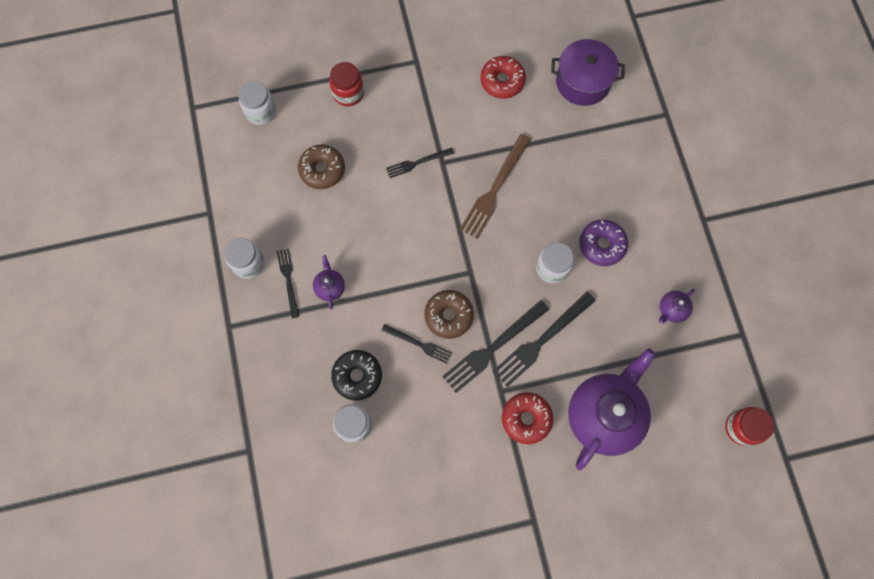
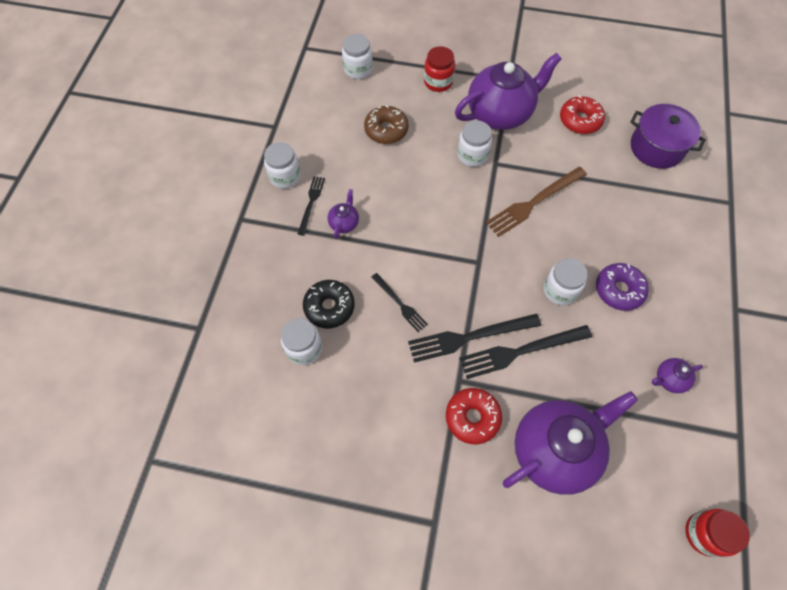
camera: 25 degrees right, 10 degrees down
(417, 163) = (472, 155): black fork -> white jar
(424, 104) = (500, 113): none -> purple teapot
(449, 316) = (440, 291): brown donut -> none

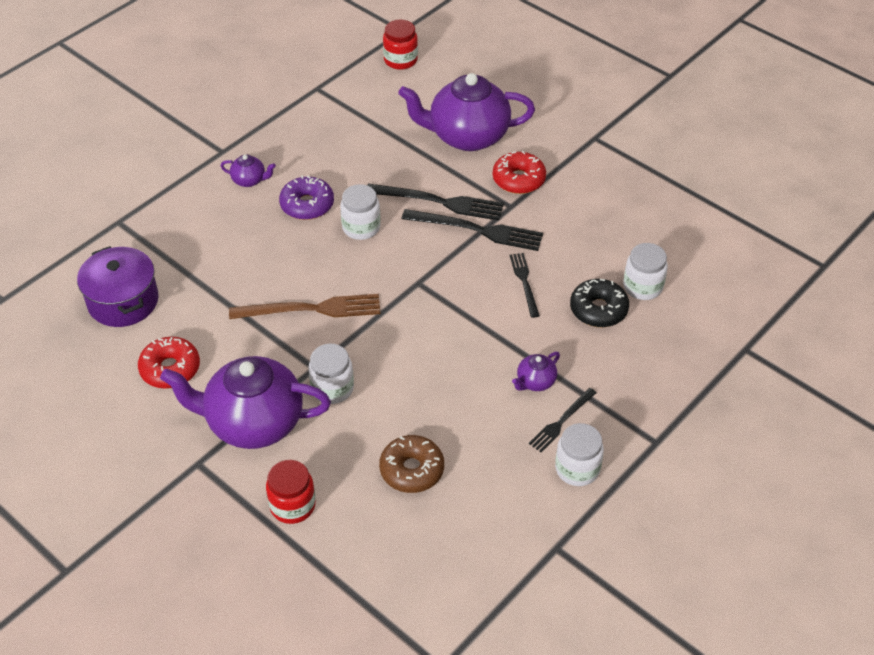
camera: 150 degrees left, 15 degrees down
(358, 69) = (387, 583): white jar -> none
(669, 379) = (332, 136): purple teapot -> purple teapot (249, 180)

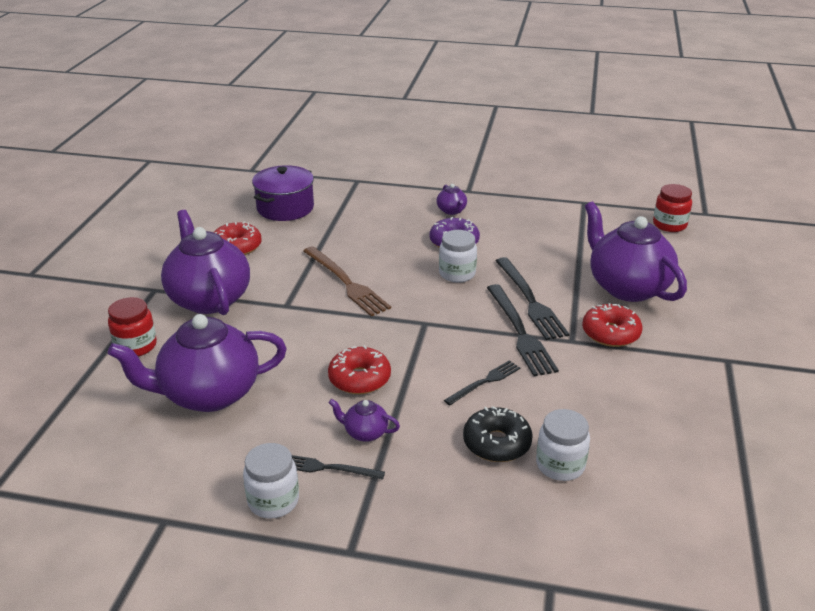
camera: 60 degrees right, 15 degrees down
(332, 388) = (270, 322): white jar -> none
(412, 470) = (208, 394): brown donut -> purple teapot
(464, 358) = (359, 379): none -> red donut

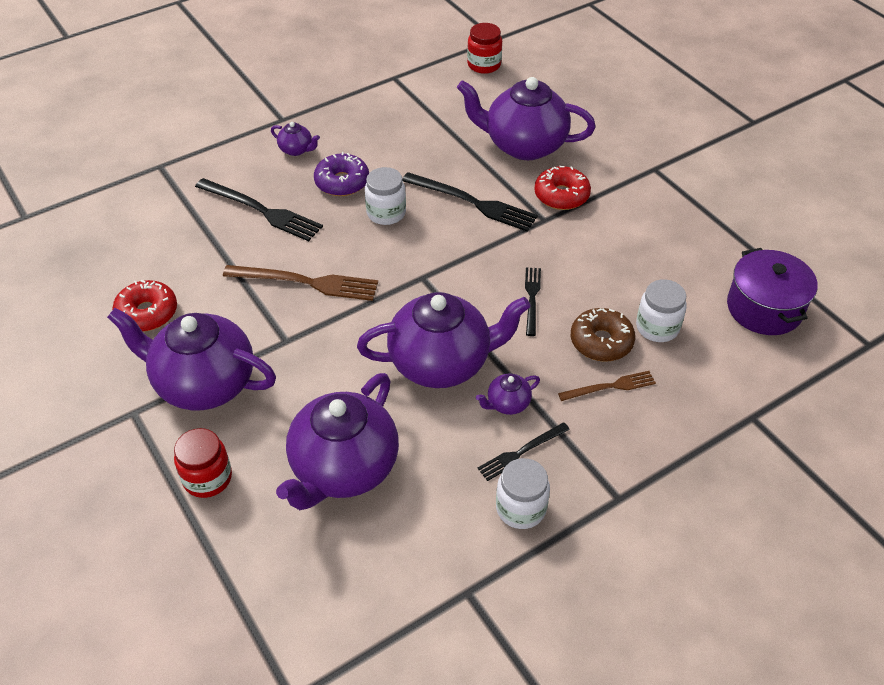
camera: 45 degrees left, 15 degrees up
(285, 208) = (132, 240): purple pot -> purple pot (764, 308)
(359, 379) = (442, 363): red donut -> purple teapot
(458, 476) = (610, 387): none -> brown fork
(497, 443) = (601, 342): black donut -> brown donut
(520, 332) = (501, 237): black fork -> black fork (261, 211)

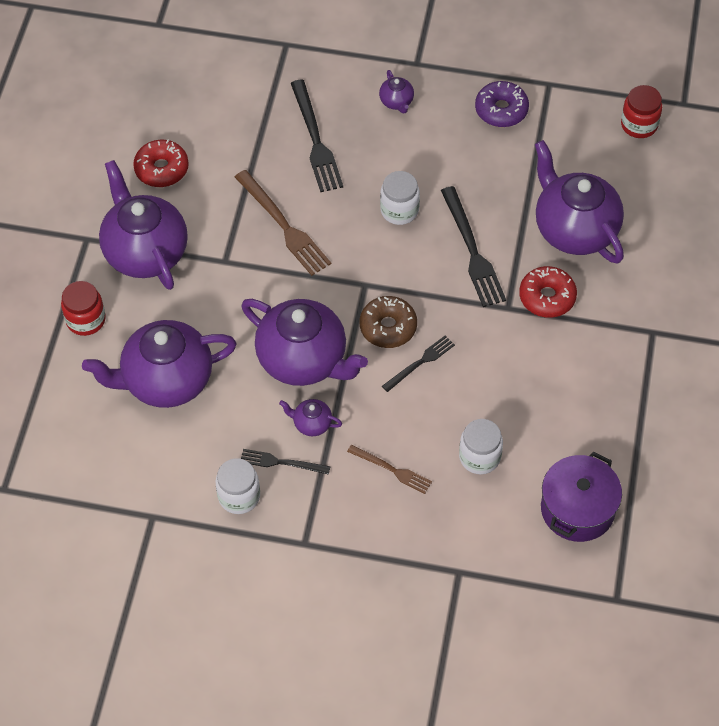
camera: 45 degrees right, 10 degrees up
(342, 182) = (398, 158): purple donut -> purple donut (501, 110)
(601, 342) = (427, 434): brown donut -> brown donut (388, 327)

